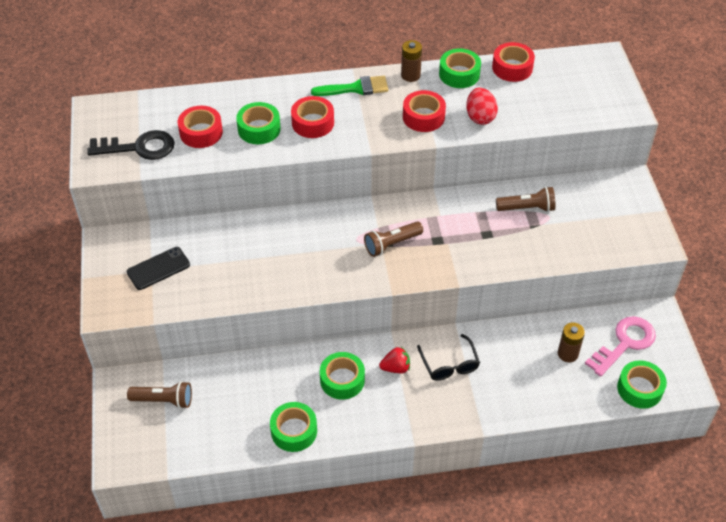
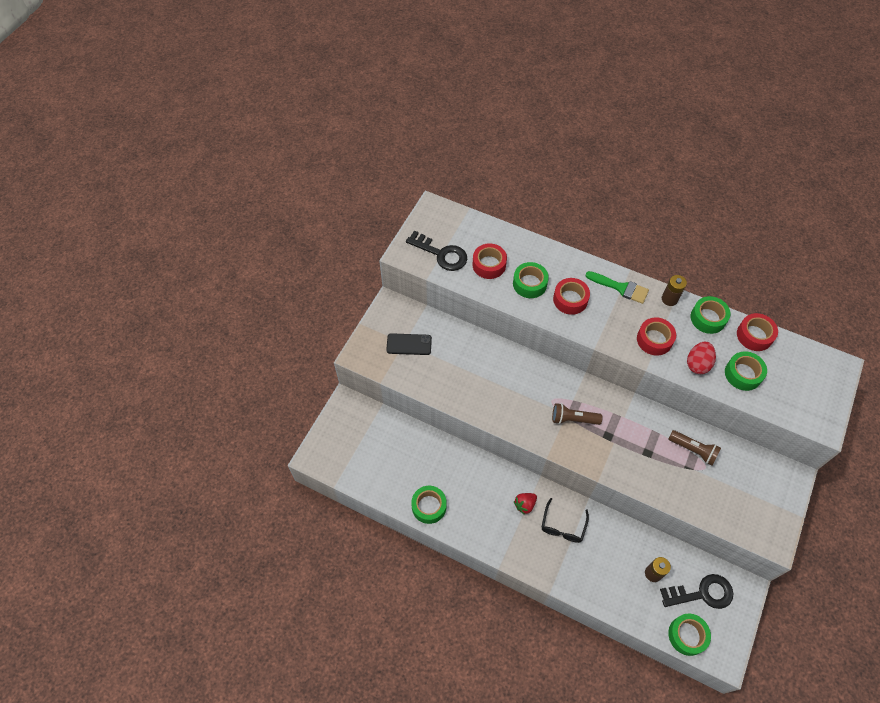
camera: 35 degrees right, 10 degrees up
(164, 400) = (365, 432): brown flashlight -> none
(342, 380) = (483, 490): green tape -> green tape (743, 374)
(396, 368) = (524, 505): red strawberry -> red strawberry turned 120 degrees clockwise
(625, 343) = (702, 593): pink key -> black key

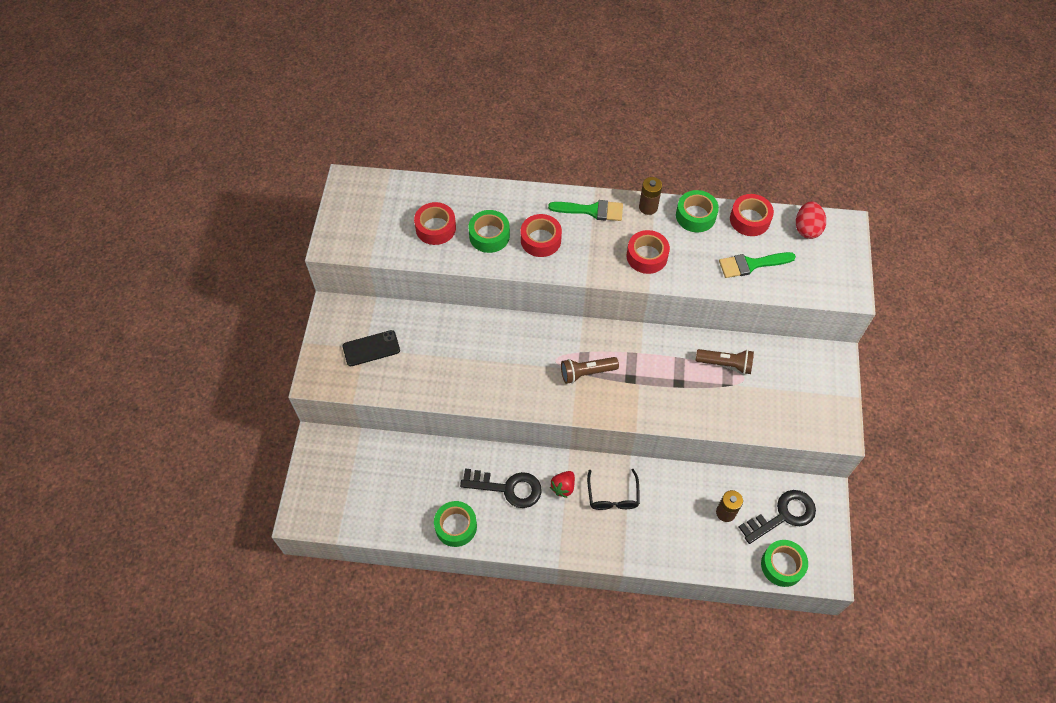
camera: 20 degrees left, 0 degrees up
(441, 254) = (376, 232): black key -> black key (508, 488)
(697, 364) = (701, 268): red egg -> red egg (807, 229)
(743, 374) = (751, 264): green tape -> green brush

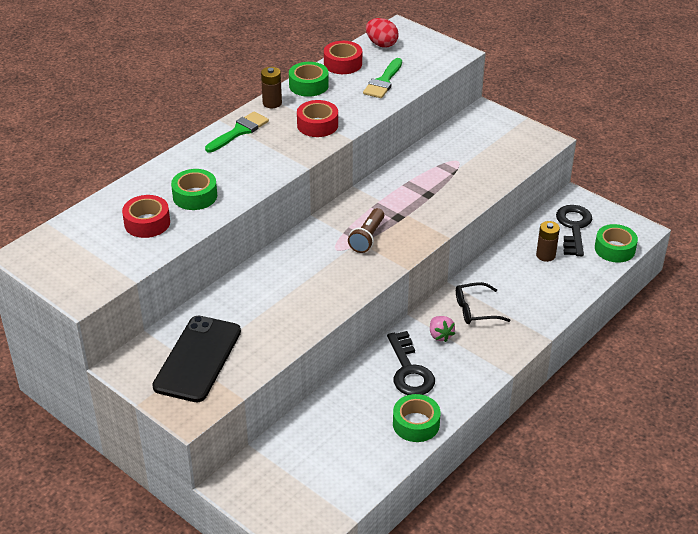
camera: 55 degrees left, 20 degrees down
(371, 348) = (198, 359): black phone -> black phone, size x1.72
(508, 488) = (409, 371): black key -> black key turned 120 degrees clockwise
(540, 240) = (235, 170): red tape -> none
(563, 487) = (440, 335): red strawberry -> pink strawberry
(613, 496) = (475, 310): black glasses -> black glasses turned 135 degrees clockwise
(725, 364) = (436, 163): brown flashlight -> none

